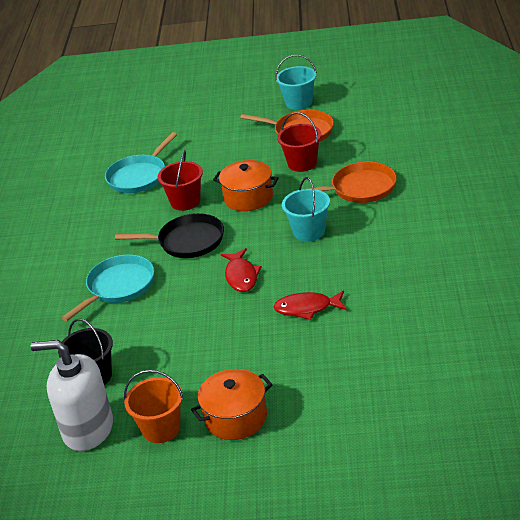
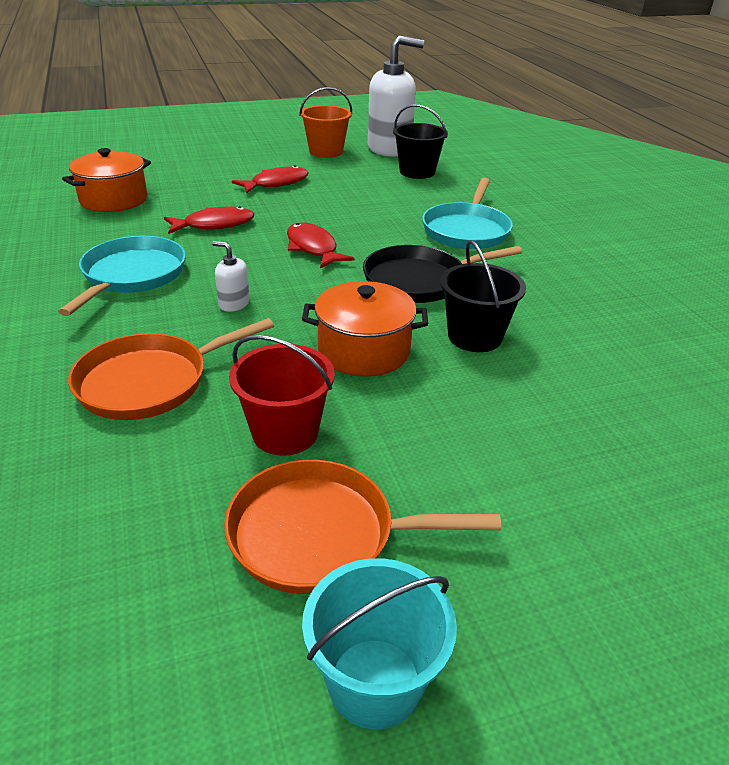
camera: 155 degrees right, 0 degrees up
(139, 176) = (612, 378): turquoise pan -> turquoise pan (132, 275)
(185, 201) = (474, 337): red bucket -> black bucket
(235, 417) = (262, 159): orange pot -> orange pot (114, 200)
(238, 366) = (276, 183): none -> red fish
(309, 231) = (234, 304): turquoise bucket -> white soap dispenser

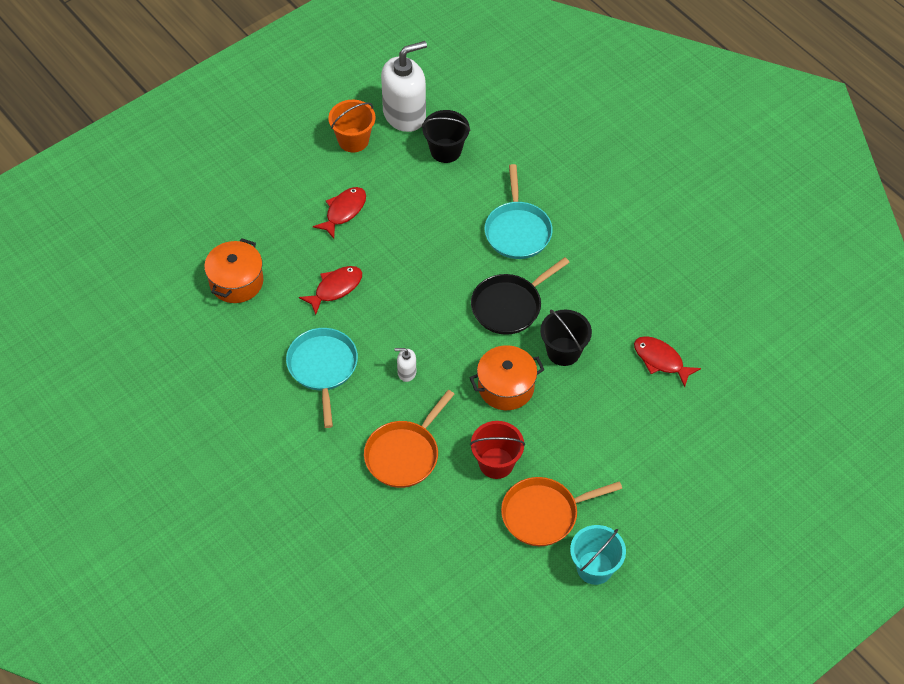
camera: 20 degrees left, 20 degrees up
(313, 248) = (422, 293): red fish -> red fish (660, 360)

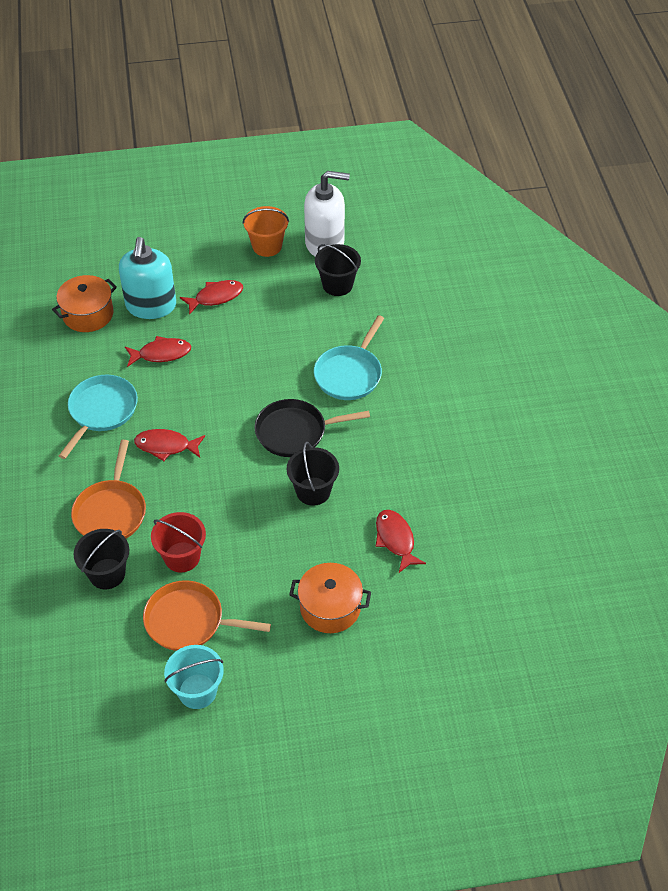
camera: 30 degrees right, 5 degrees down
(290, 247) = (151, 306): none -> turquoise soap dispenser
(404, 454) = (111, 512): orange pan -> orange pan turned 60 degrees counterclockwise
(406, 372) = (166, 446): white soap dispenser -> red fish
(443, 510) = (107, 574): none -> black bucket
(506, 387) = (240, 497): orange pot -> orange pot (330, 608)

